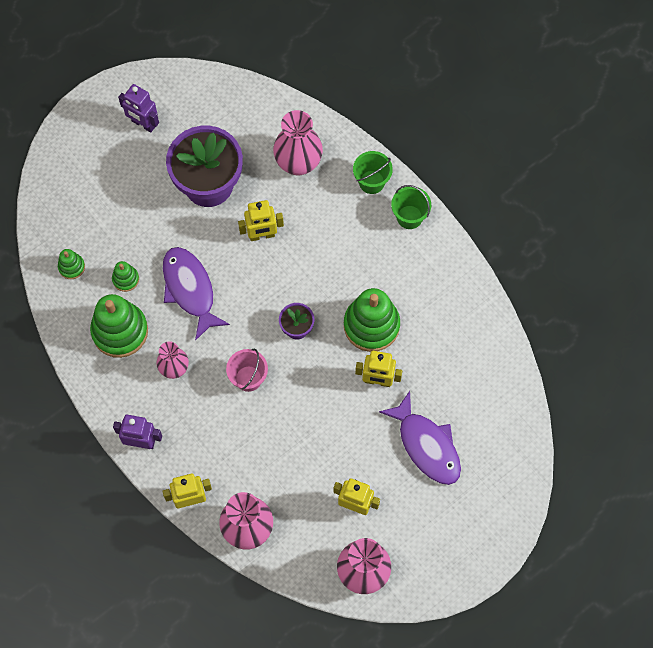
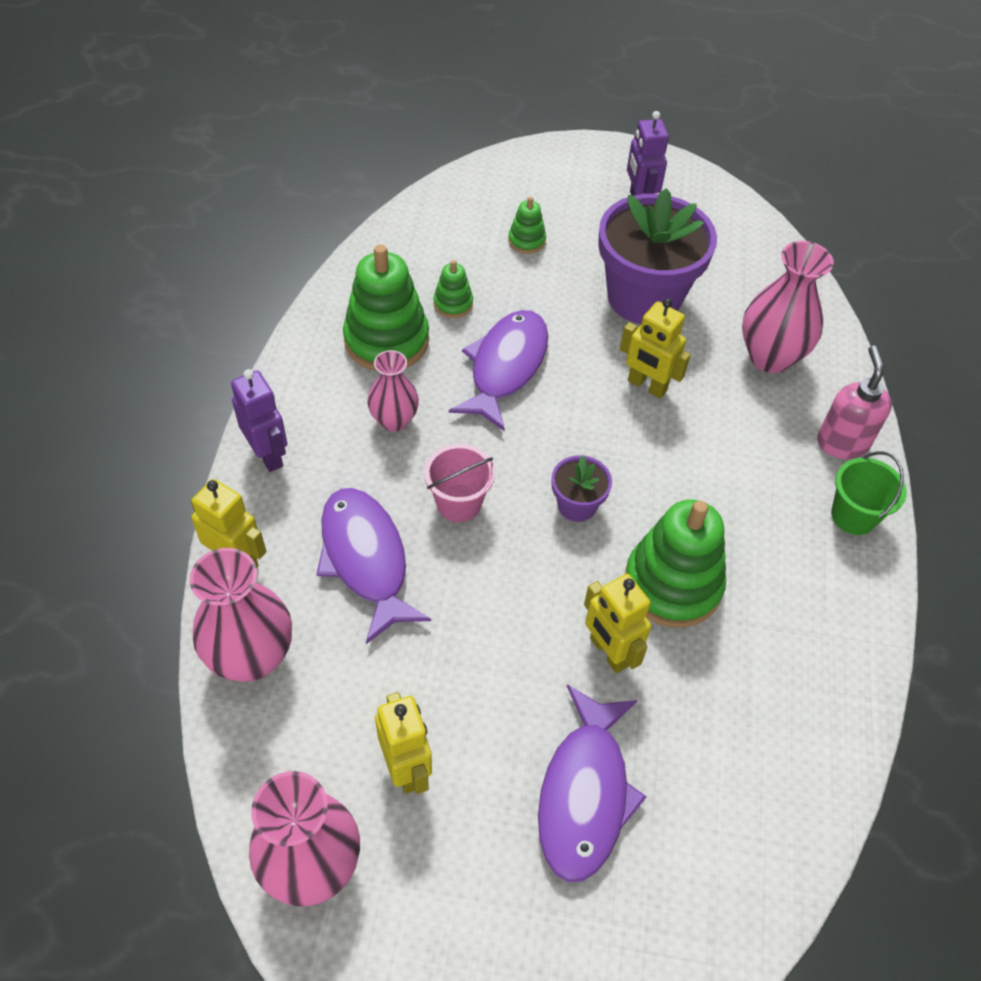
camera: 45 degrees right, 15 degrees down
(71, 267) = (416, 252): green stacking toy -> green stacking toy (526, 241)
(241, 443) = (366, 559): none -> purple fish
(371, 182) = (842, 443): green bucket -> pink soap dispenser

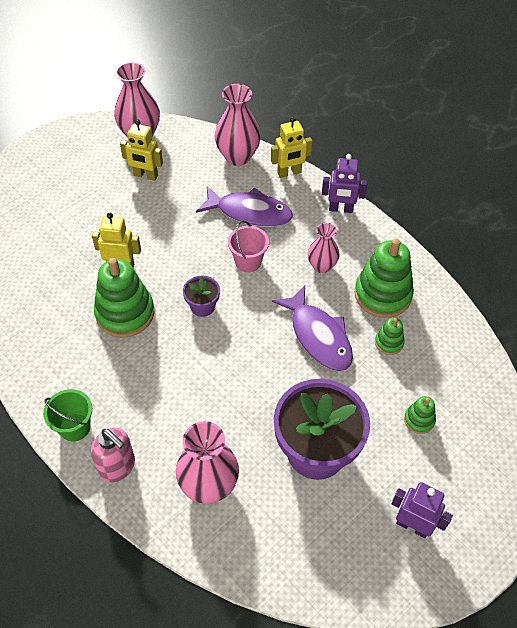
camera: 130 degrees right, 0 degrees up
(584, 794) = (78, 219): purple fish -> none
(647, 386) = (246, 396): yellow robot -> none

